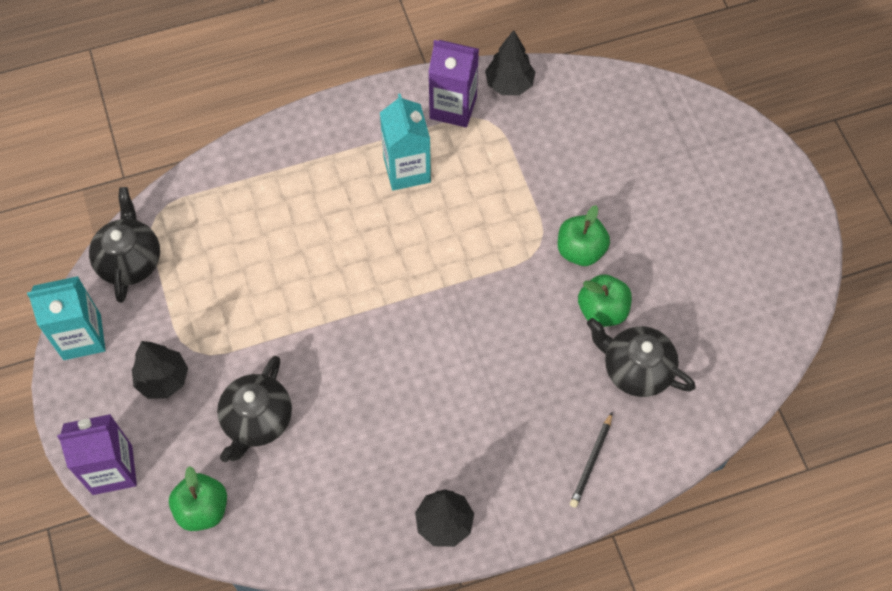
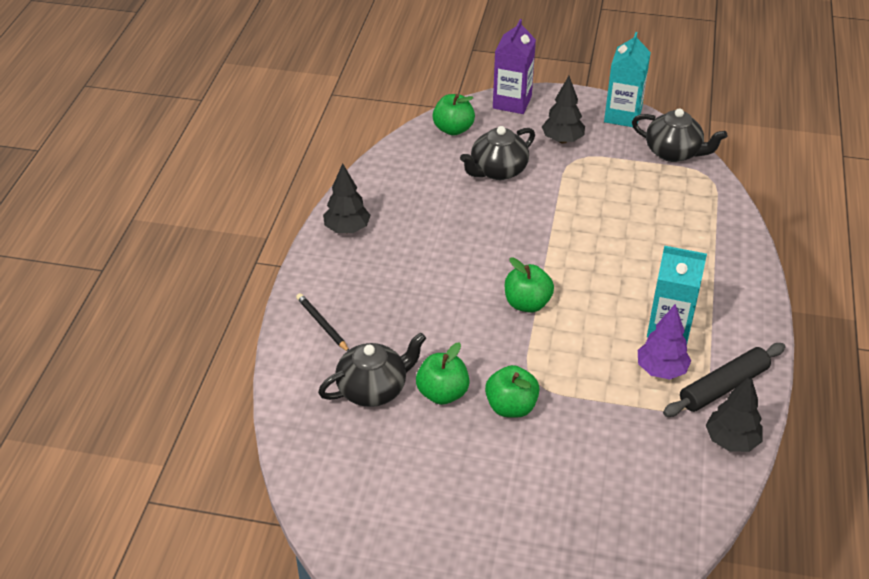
camera: 120 degrees right, 20 degrees down
(257, 420) = (497, 170): black teapot -> black teapot turned 90 degrees counterclockwise
(448, 295) = (527, 303): none -> green apple
(453, 107) = (723, 387): purple carton -> black rolling pin
(463, 157) = (661, 370): none -> purple tree

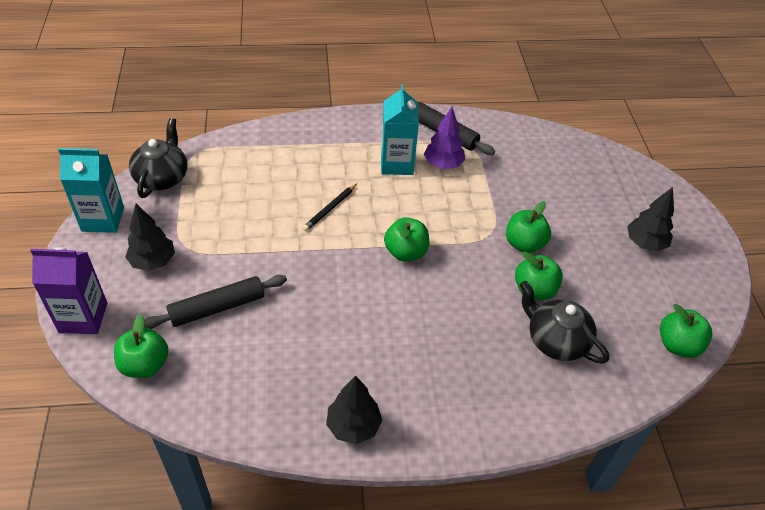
camera: 110 degrees left, 5 degrees up
(322, 324) = (501, 406): black pencil -> black pencil (330, 209)
(324, 495) = (678, 345): none -> green apple
(497, 170) = (217, 307): black teapot -> black rolling pin
(731, 441) = (490, 127): black tree -> black tree (645, 243)

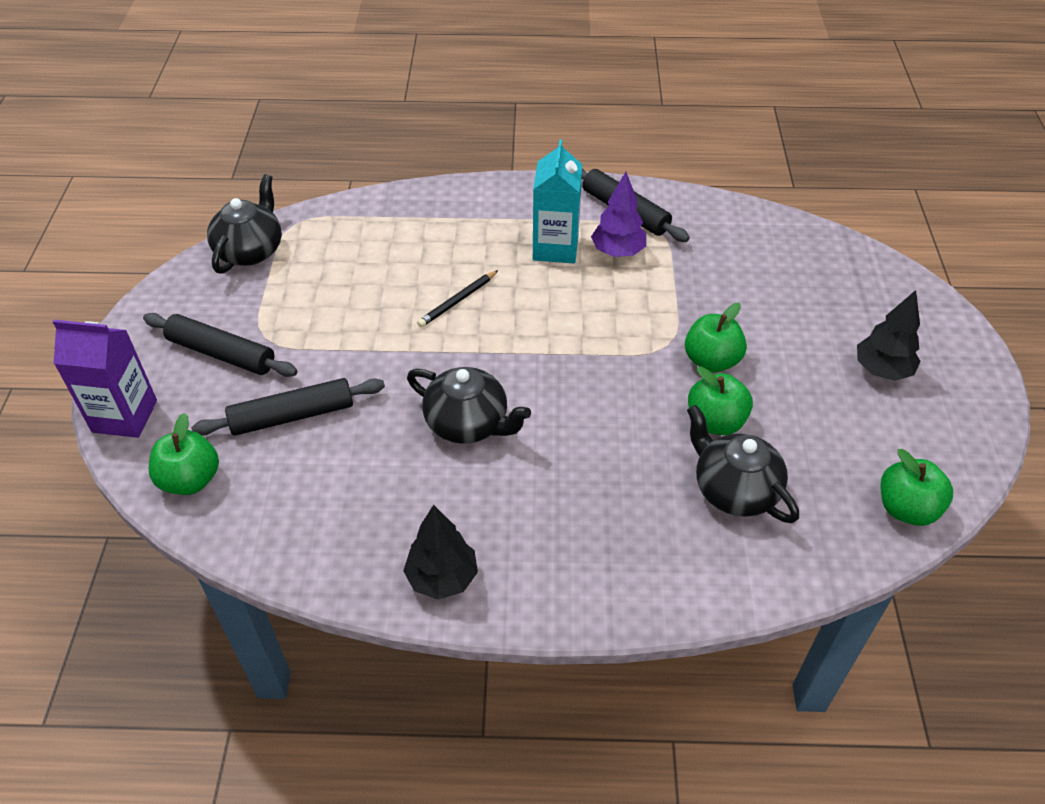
camera: 10 degrees right, 0 degrees up
(103, 219) = (169, 298): turquoise carton -> none
(153, 261) = (222, 353): black tree -> black rolling pin
(353, 304) = (468, 423): none -> black teapot
(406, 252) = (548, 362): green apple -> none

